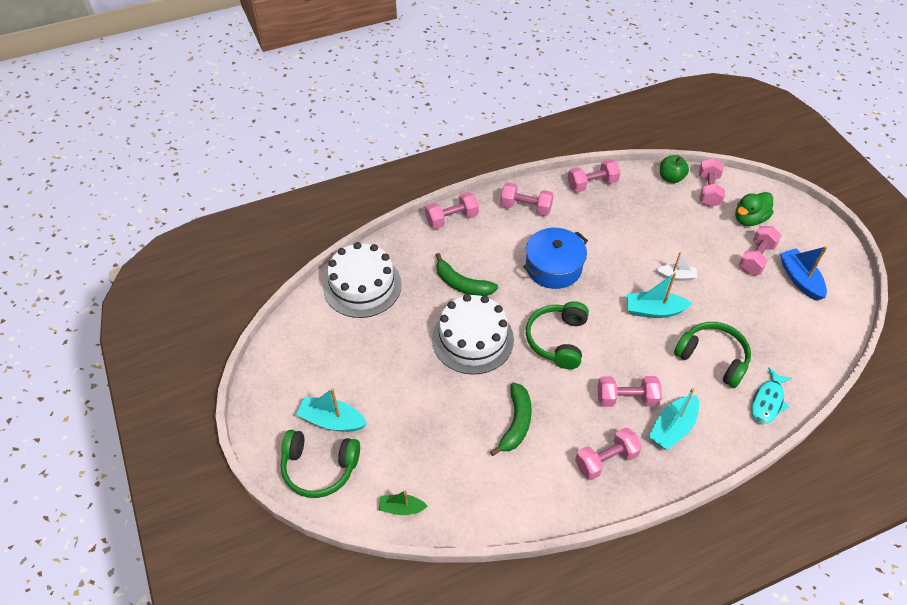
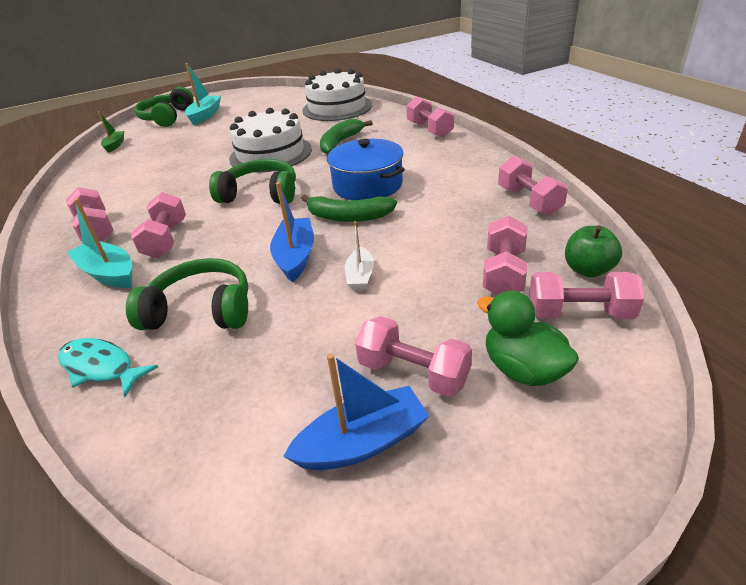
camera: 90 degrees right, 15 degrees down
(516, 423) = (167, 181): green banana -> green banana (348, 217)
(525, 207) = (462, 163): pink dumbbell -> pink dumbbell (503, 273)
(654, 310) = (295, 257): turquoise boat -> blue boat
(713, 358) = (201, 310): green headphones -> green headphones turned 120 degrees counterclockwise

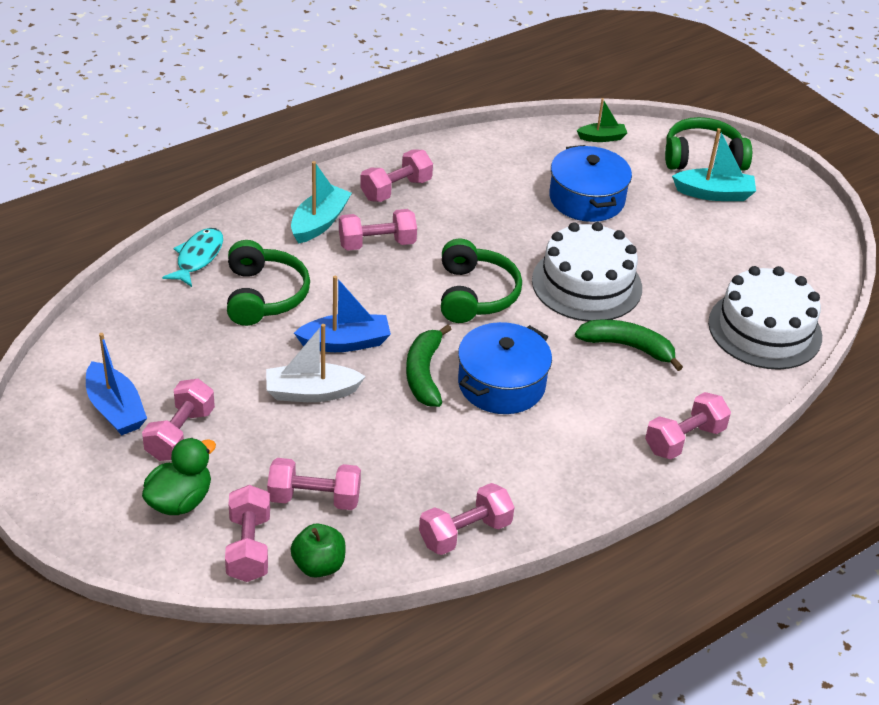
camera: 75 degrees right, 5 degrees up
(178, 152) = (586, 199): none -> blue pot
(360, 276) = (311, 392): white boat -> white boat, size x1.58

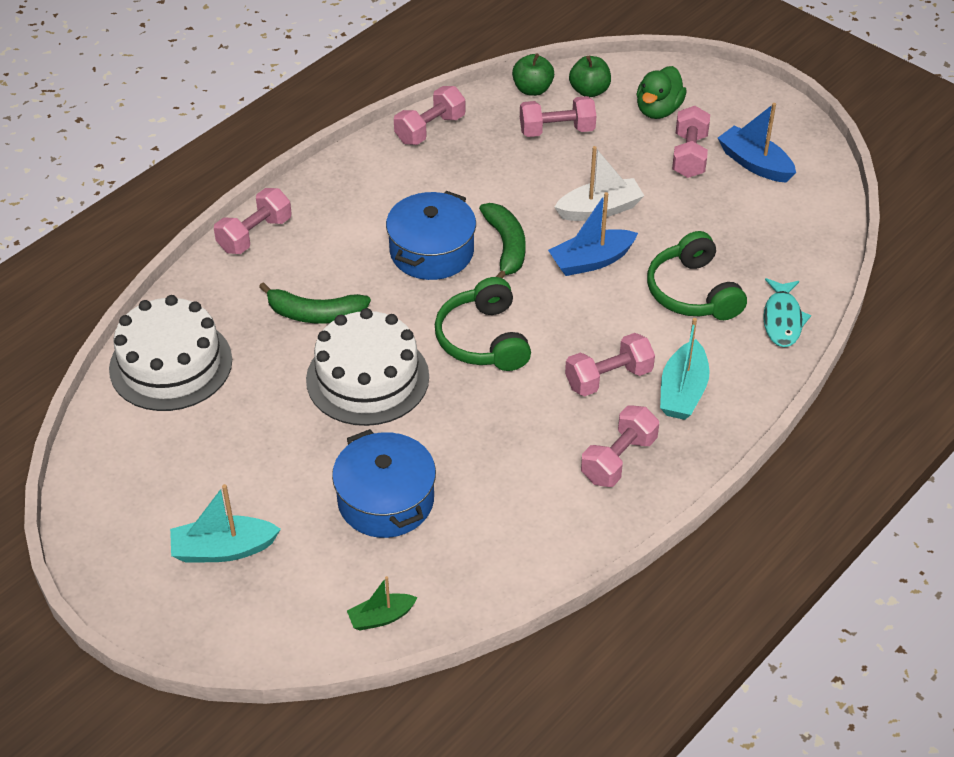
camera: 170 degrees right, 5 degrees up
(248, 547) = (589, 91): pink dumbbell -> green apple
(702, 157) = (238, 614): green headphones -> none

